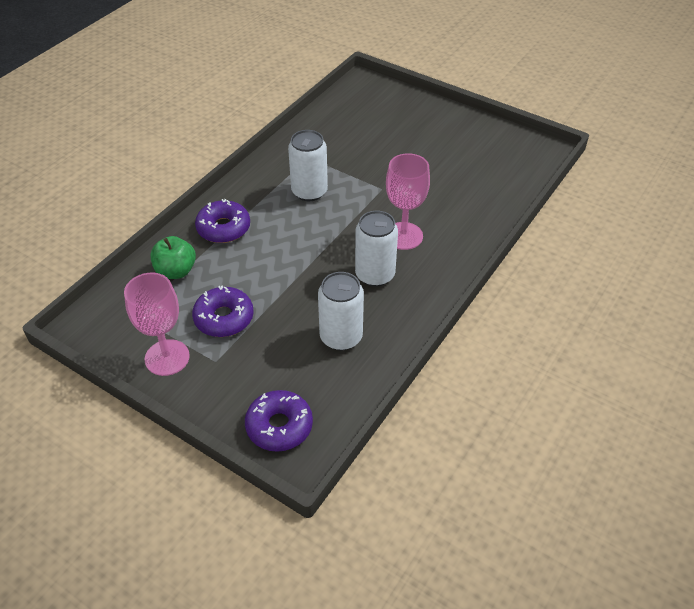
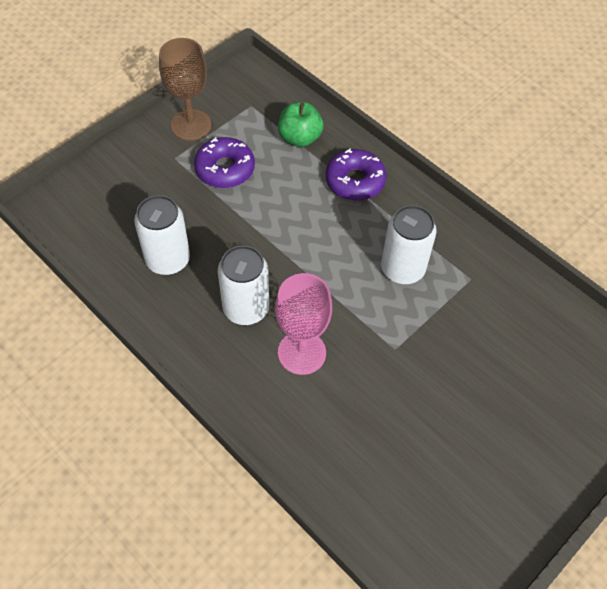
camera: 100 degrees right, 10 degrees up
(167, 357) = (191, 125): pink goblet -> brown goblet
(279, 426) = (83, 195): purple donut -> none

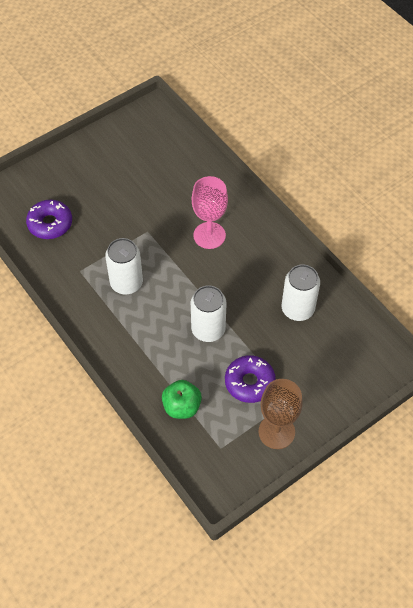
camera: 170 degrees left, 0 degrees up
(246, 308) = (243, 268): white can -> white can (208, 329)
(355, 181) = (144, 359): purple donut -> purple donut (50, 224)

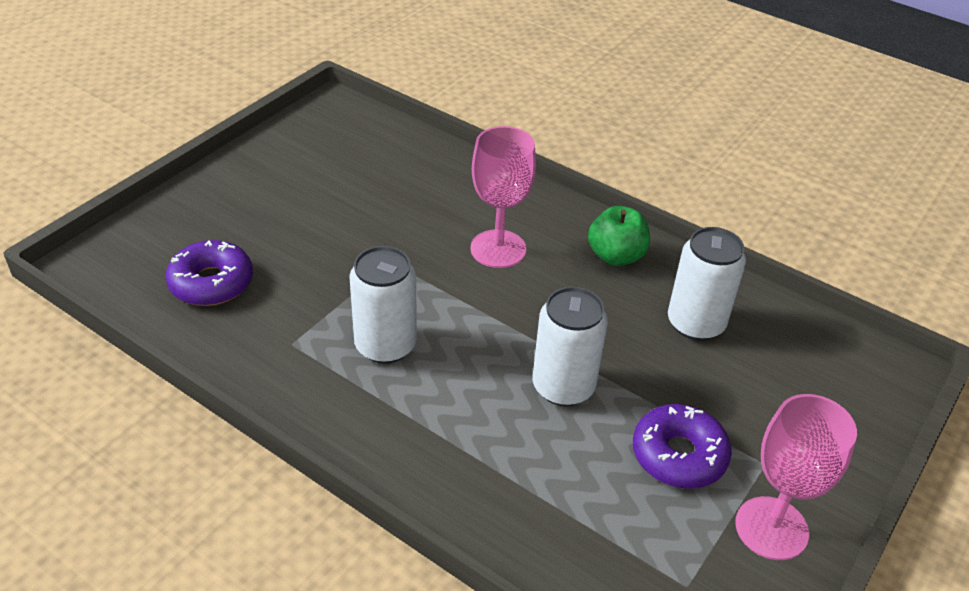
camera: 20 degrees left, 15 degrees down
(182, 407) = (578, 529): green apple -> green apple (616, 256)
(276, 432) = (771, 528): brown goblet -> pink goblet

